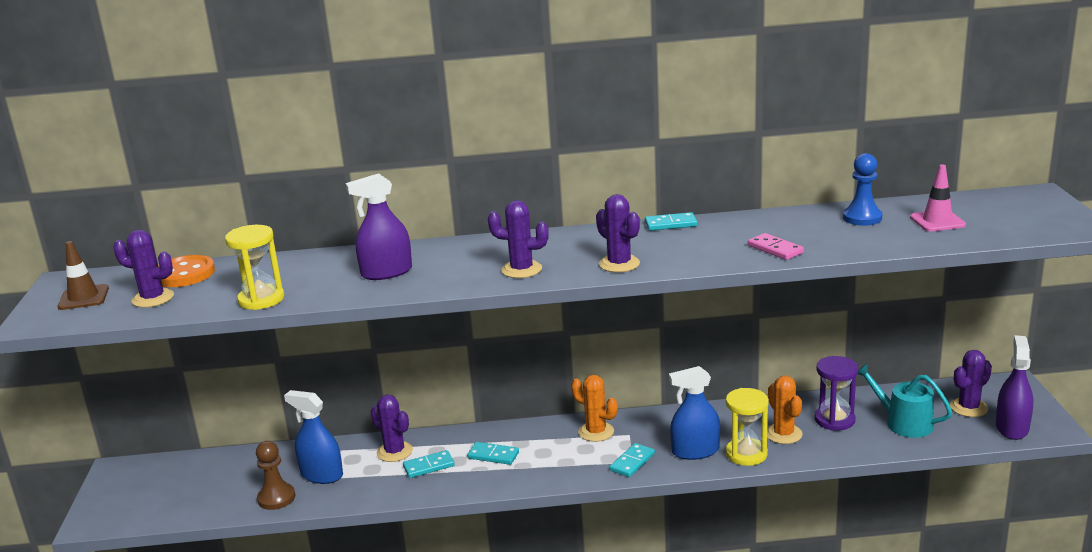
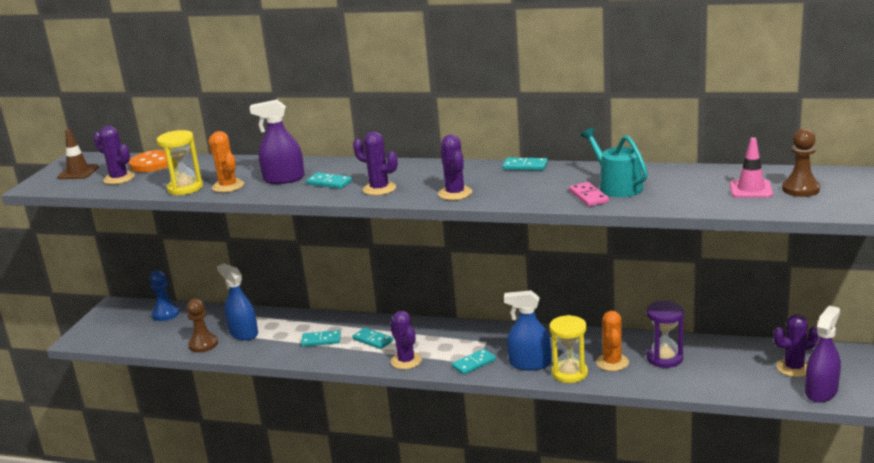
camera: 20 degrees right, 0 degrees up
(394, 452) = (304, 325): purple cactus -> purple cactus (406, 361)
(451, 270) = (329, 183): none -> turquoise domino
(596, 432) = (462, 335): orange cactus -> orange cactus (228, 186)
(862, 218) = (687, 179): blue pawn -> blue pawn (166, 314)
(903, 423) = (724, 371): turquoise watering can -> turquoise watering can (617, 186)
(986, 215) = (800, 189): none -> brown pawn

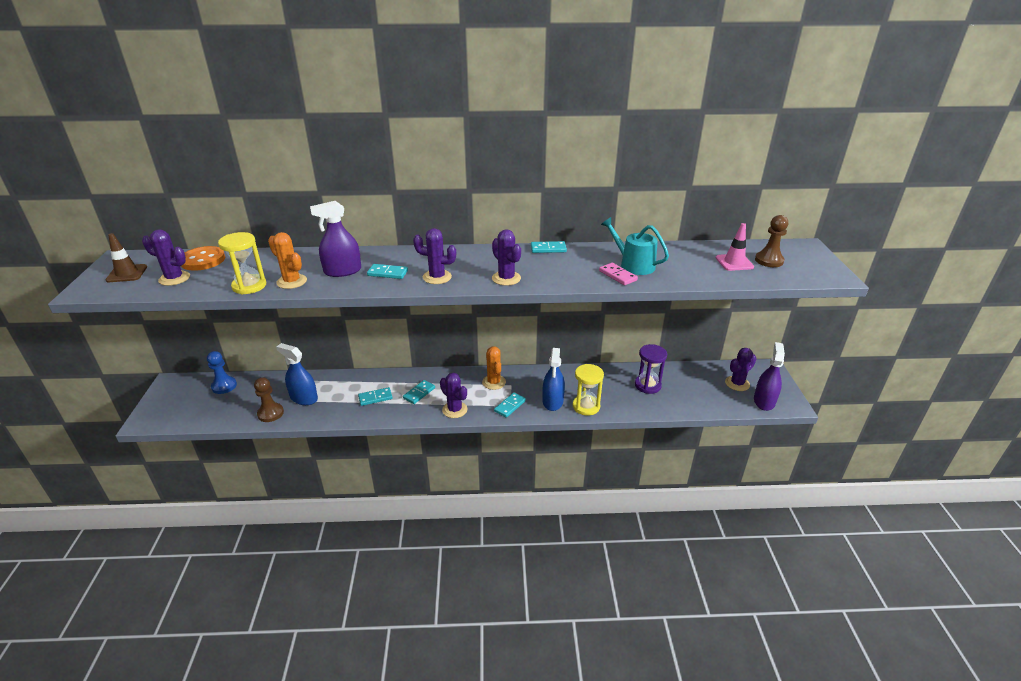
camera: 20 degrees left, 10 degrees up
(373, 340) = (419, 393): turquoise domino -> turquoise domino turned 75 degrees counterclockwise
(530, 364) = (552, 401): blue spray bottle -> blue spray bottle turned 75 degrees counterclockwise
(612, 362) = (612, 393): orange cactus -> orange cactus (494, 382)

